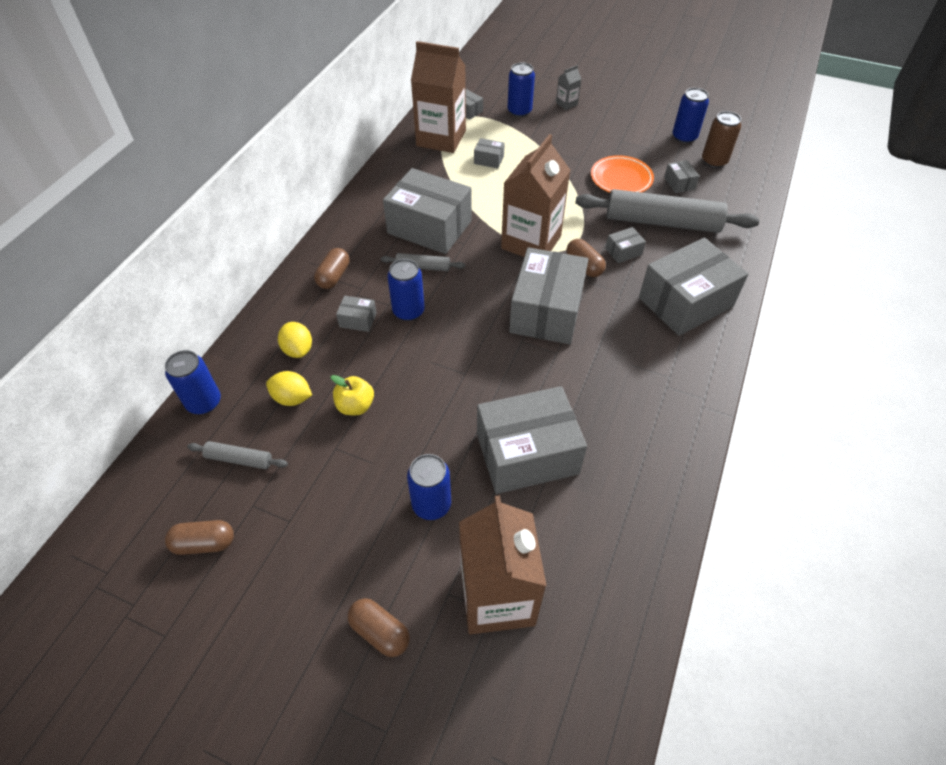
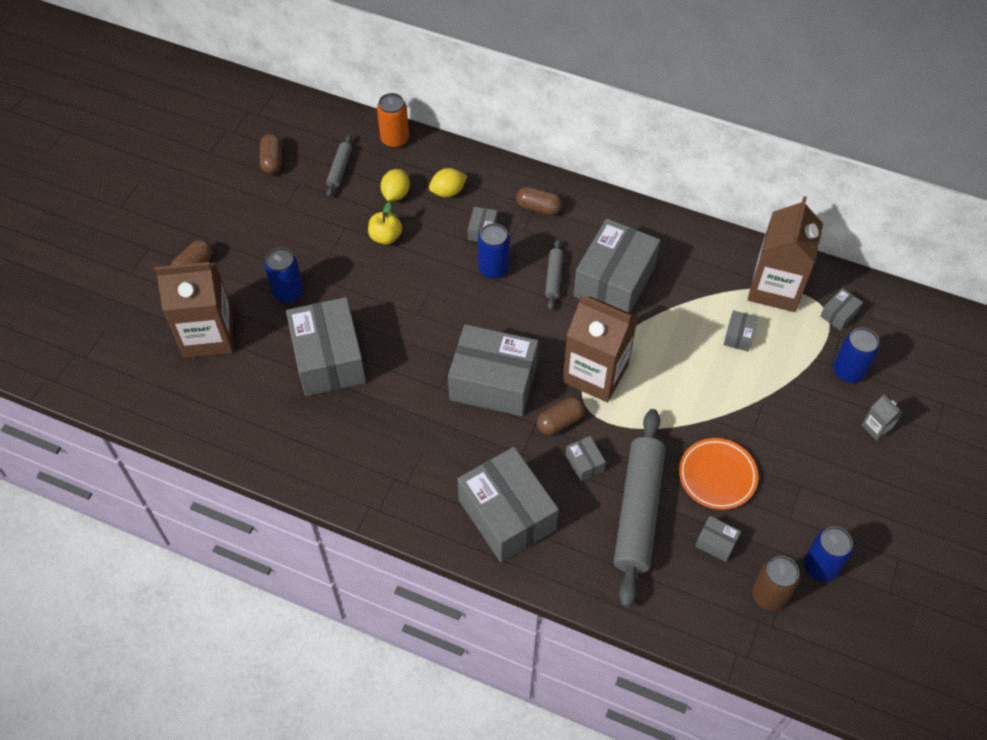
camera: 90 degrees right, 5 degrees up
(204, 402) = (395, 139): blue can -> orange can
(679, 183) = (716, 543): grey box -> grey box turned 45 degrees clockwise

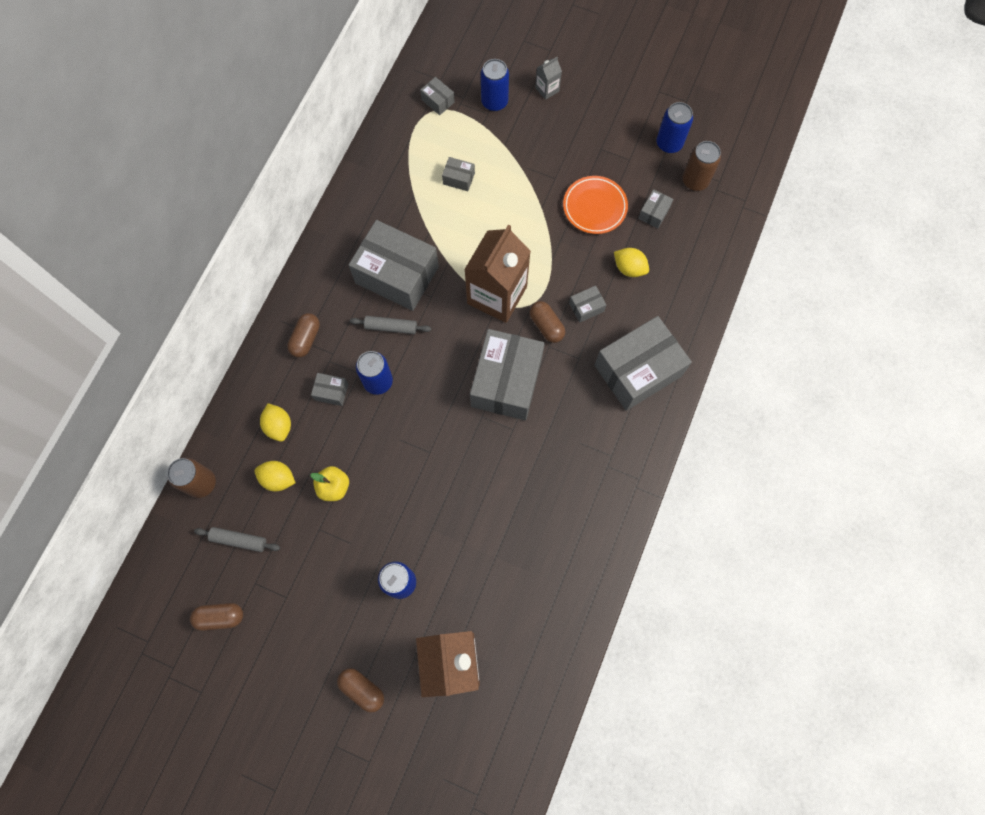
camera: 90 degrees left, 15 degrees up
(329, 359) = (480, 534): grey box -> none
(395, 139) = (201, 483): orange can -> brown can
(638, 511) = (629, 268): grey rolling pin -> yellow lemon
(775, 288) = (408, 145): brown carton -> none

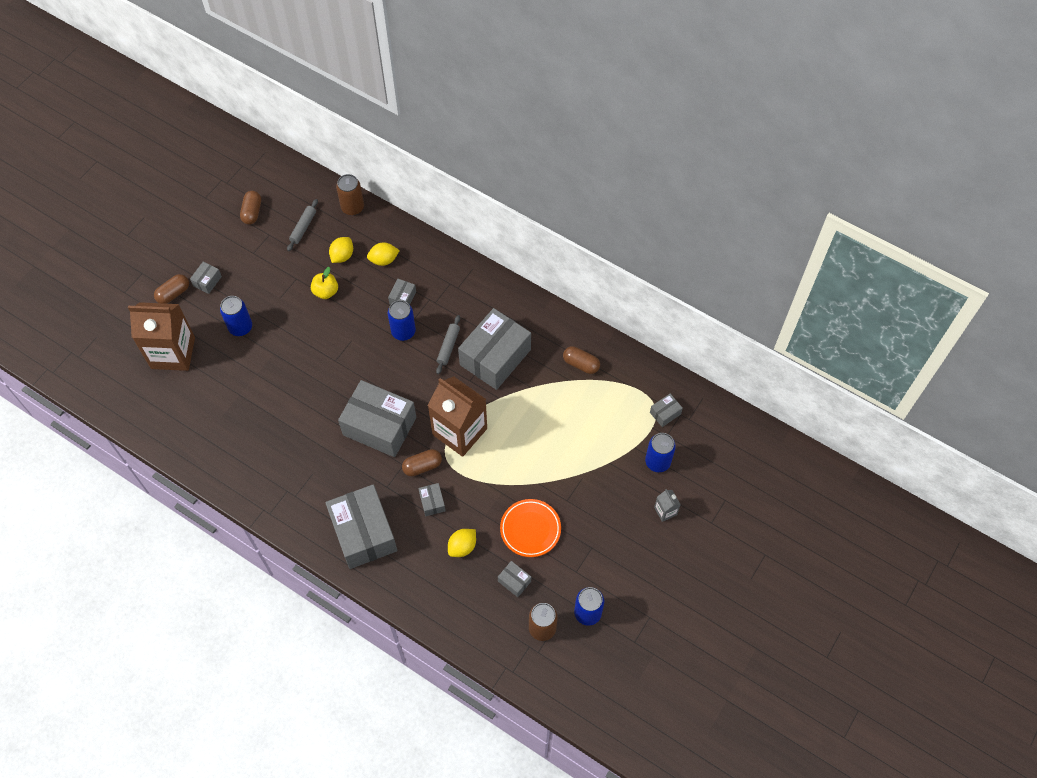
camera: 100 degrees right, 10 degrees down
(306, 339) = (452, 285): brown capsule -> brown capsule (581, 364)
(458, 178) = (580, 418): grey box -> grey box (207, 281)

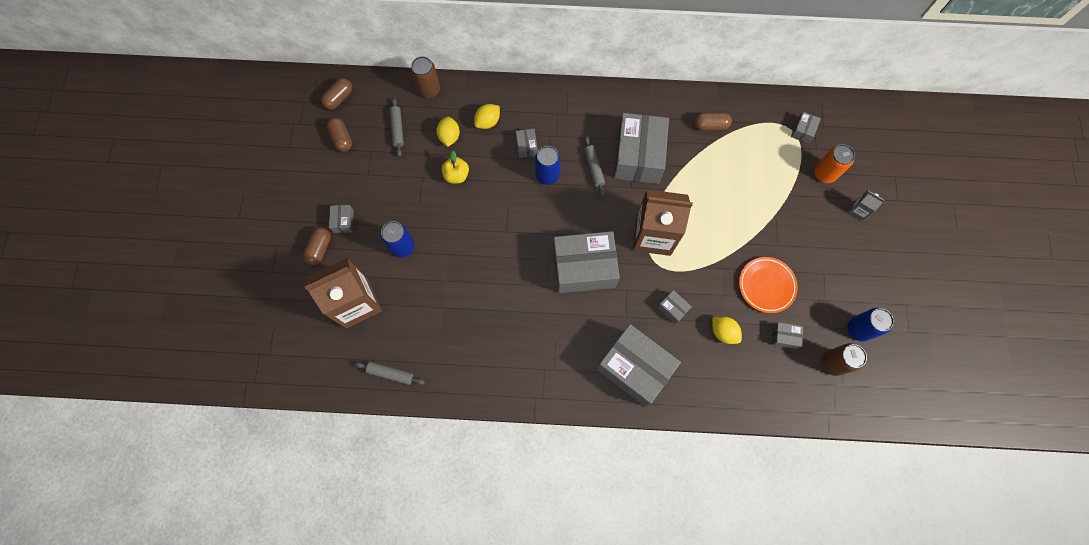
camera: 30 degrees left, 10 degrees up
(161, 424) = (391, 373): none -> grey rolling pin
(422, 466) = (643, 282): brown capsule -> brown capsule (339, 98)
(462, 547) = (723, 332): yellow lemon -> yellow lemon turned 60 degrees counterclockwise
(657, 462) = (824, 173): blue can -> orange can

